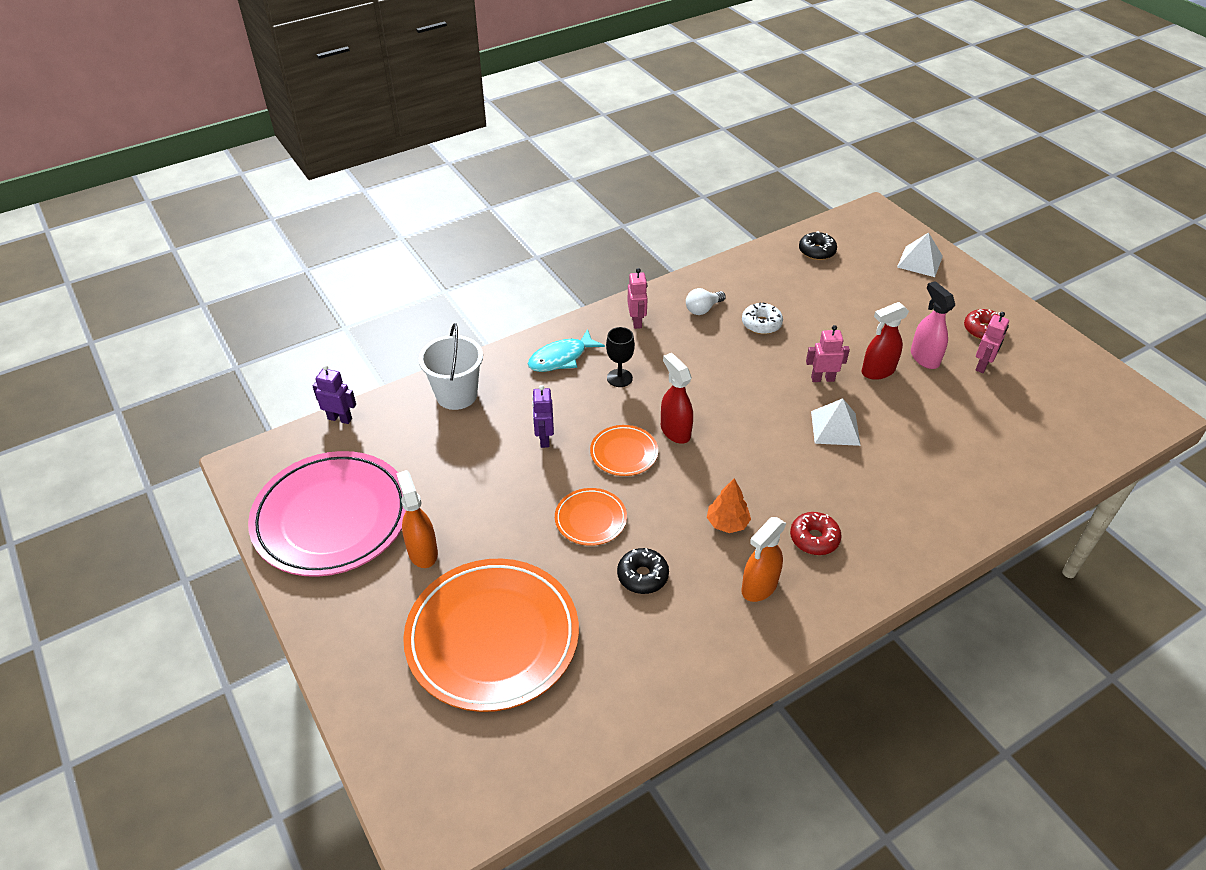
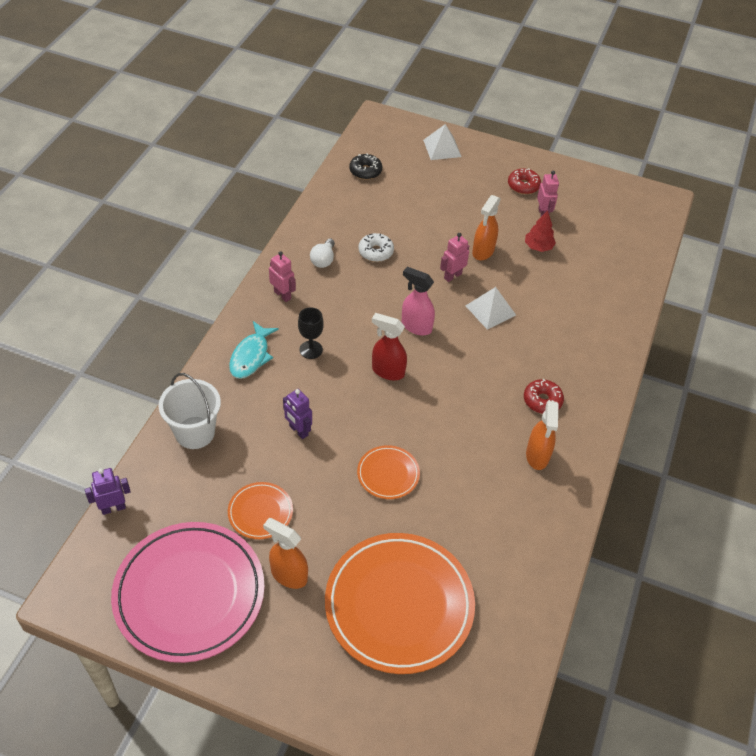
camera: 40 degrees left, 5 degrees up
(624, 453) = (366, 409): orange plate -> orange plate (260, 512)
(642, 576) = (459, 494): black donut -> none
(727, 523) = (480, 422): orange tree -> none
(877, 371) = (483, 251): red spray bottle -> orange spray bottle
(924, 358) = (503, 226): pink spray bottle -> pink spray bottle (416, 326)
(947, 394) = (538, 247): none -> red tree

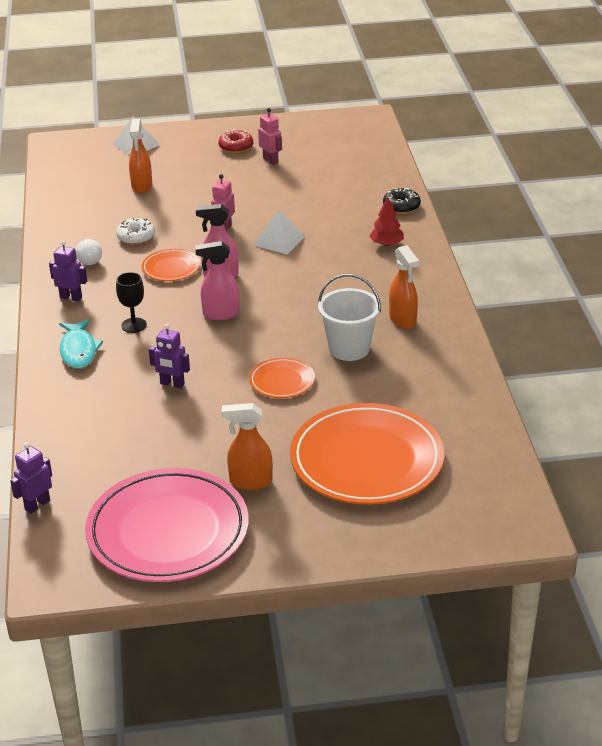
camera: 25 degrees left, 15 degrees down
(195, 432) = (71, 423): white bucket -> white bucket (349, 348)
(260, 512) = (186, 451): orange plate -> orange plate (171, 268)
(282, 295) = (71, 297): pink robot -> purple robot
(365, 171) = (74, 184): black donut -> black donut (401, 206)
(387, 371) = (220, 314): red spray bottle -> pink spray bottle
(483, 251) = (237, 203): orange spray bottle -> orange spray bottle (142, 186)
(538, 247) = (285, 184): red tree -> red tree (386, 244)
(542, 400) = (376, 283): red donut -> none

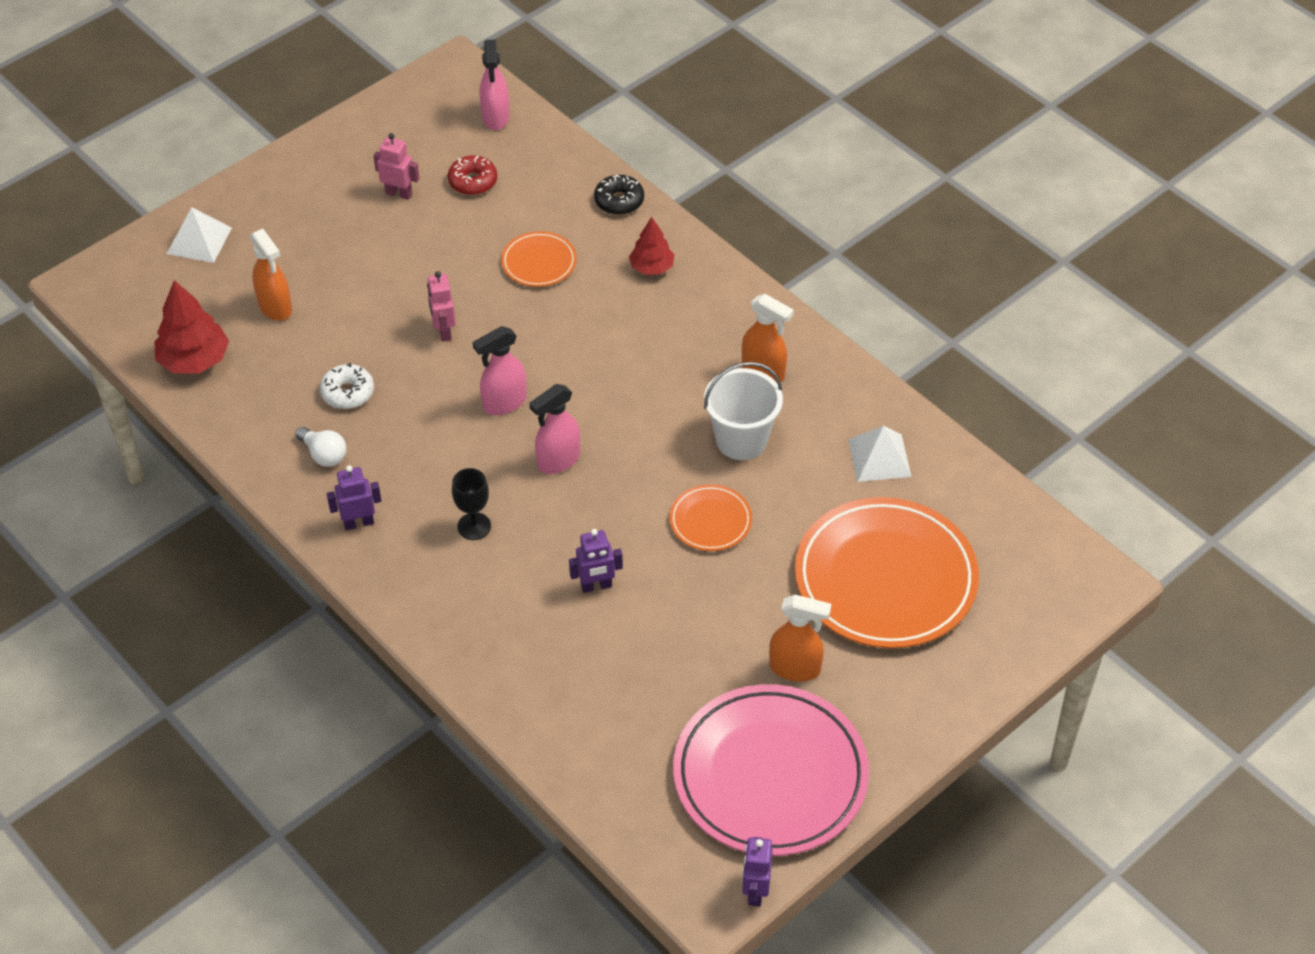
camera: 35 degrees left, 15 degrees up
(37, 505) = (604, 821): purple robot -> purple robot (755, 891)
(71, 193) = (194, 360): none -> red tree
(78, 350) = (445, 594): turquoise fish -> none
(171, 268) = (436, 420): orange plate -> orange plate (539, 262)
(236, 147) = (334, 189): red donut -> red donut (473, 181)
(250, 481) = (795, 668): orange spray bottle -> orange spray bottle turned 135 degrees counterclockwise
(279, 240) = (525, 318): white pyramid -> white pyramid (879, 458)
(368, 145) = (495, 117): none -> pink spray bottle

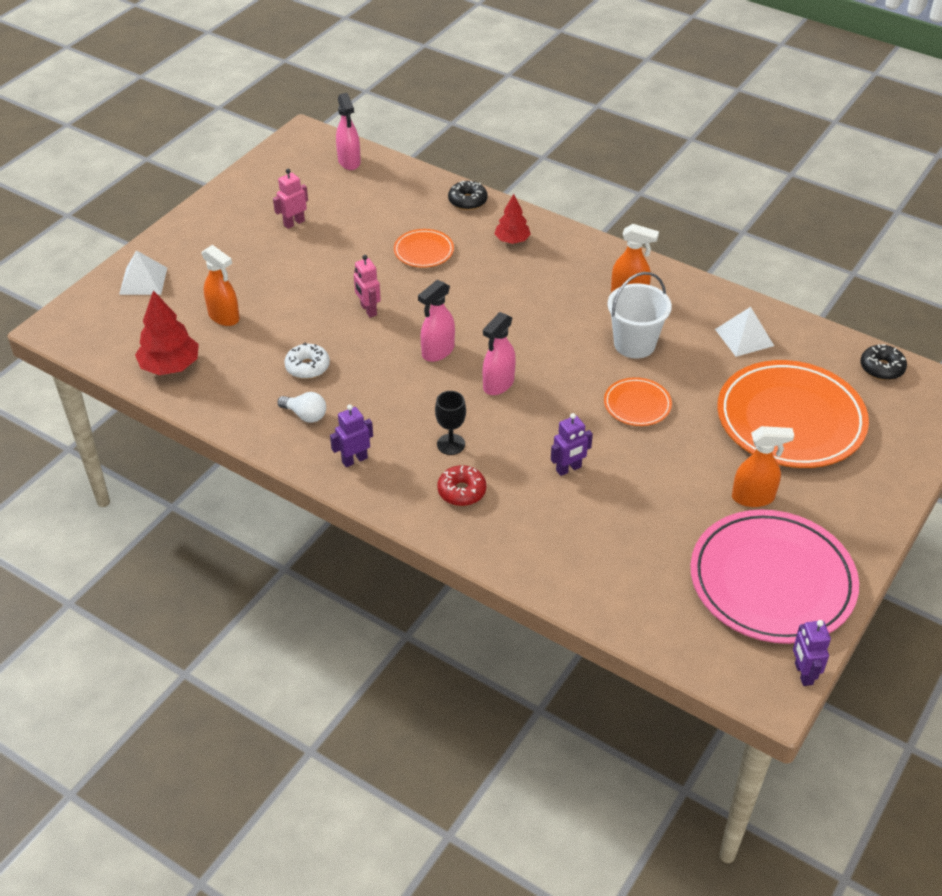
camera: 15 degrees left, 5 degrees down
(399, 193) = (294, 223): pink robot -> pink robot turned 45 degrees counterclockwise
(473, 181) = (349, 206): red donut -> red donut (461, 491)
(1030, 534) = (881, 368): none -> black donut

